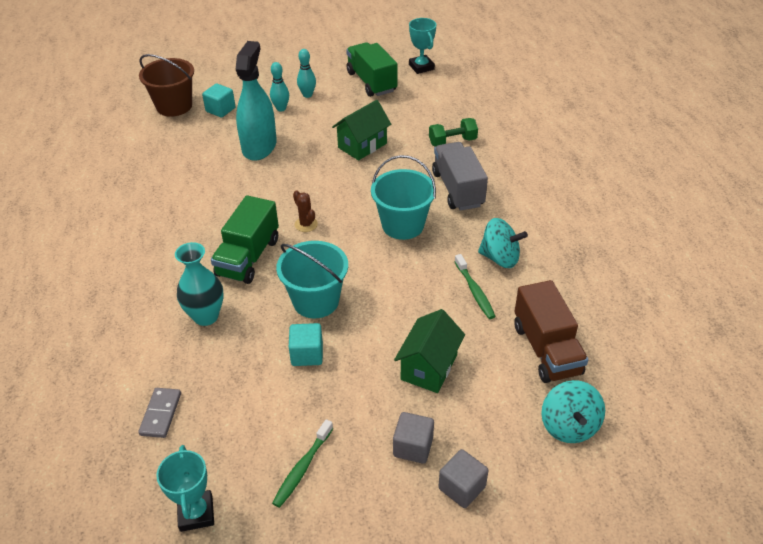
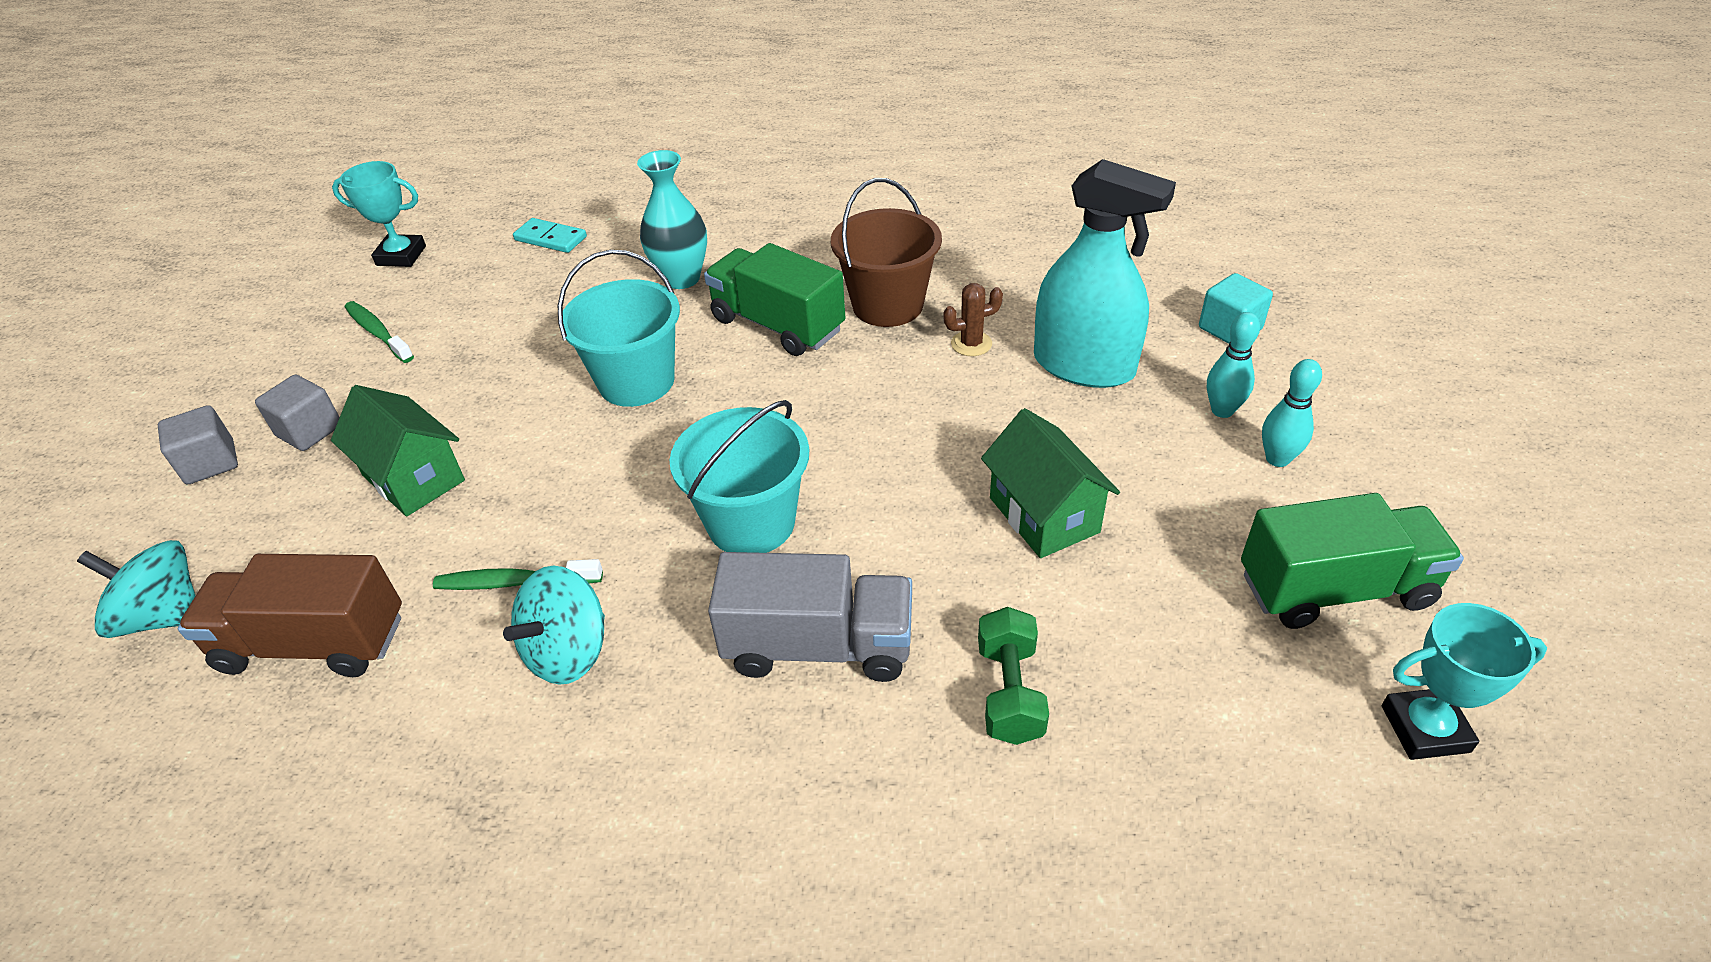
camera: 110 degrees right, 0 degrees up
(161, 414) = (550, 239): grey domino -> turquoise domino
(174, 106) = (1252, 275): brown bucket -> brown bucket (888, 305)
(306, 224) = (822, 395): brown cactus -> brown cactus (971, 344)
(307, 354) = (542, 359): turquoise cube -> none

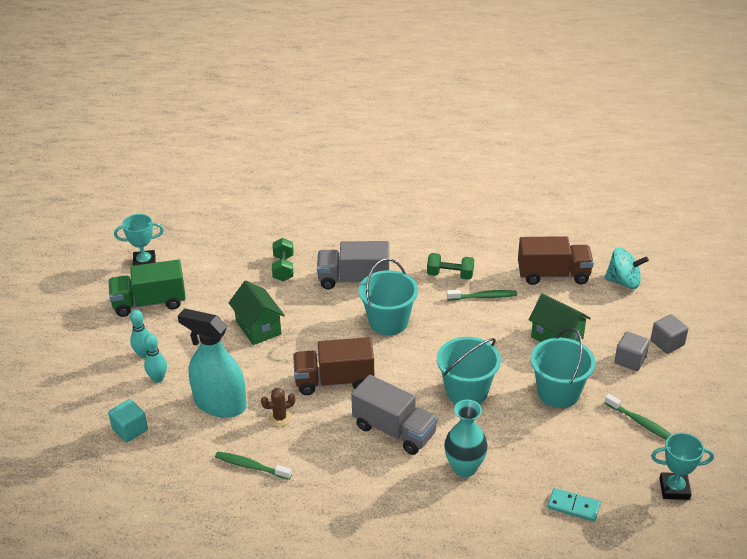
camera: 175 degrees right, 5 degrees down
(478, 378) = (558, 392): none -> turquoise bucket
(568, 652) = (450, 275): turquoise spinning top -> green dumbbell
(777, 325) = (394, 430): green truck -> grey truck
(875, 402) = (334, 381): none -> brown truck
(888, 305) = (328, 446): brown bucket -> none
(1008, 281) = (251, 466): none -> green toothbrush

